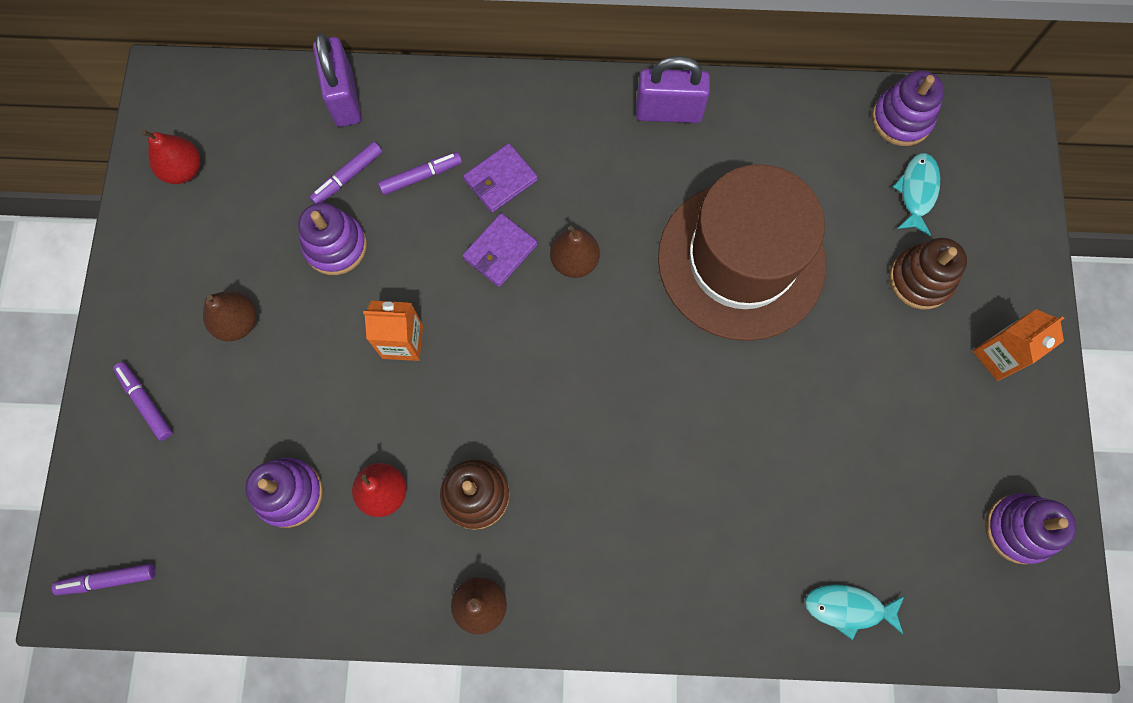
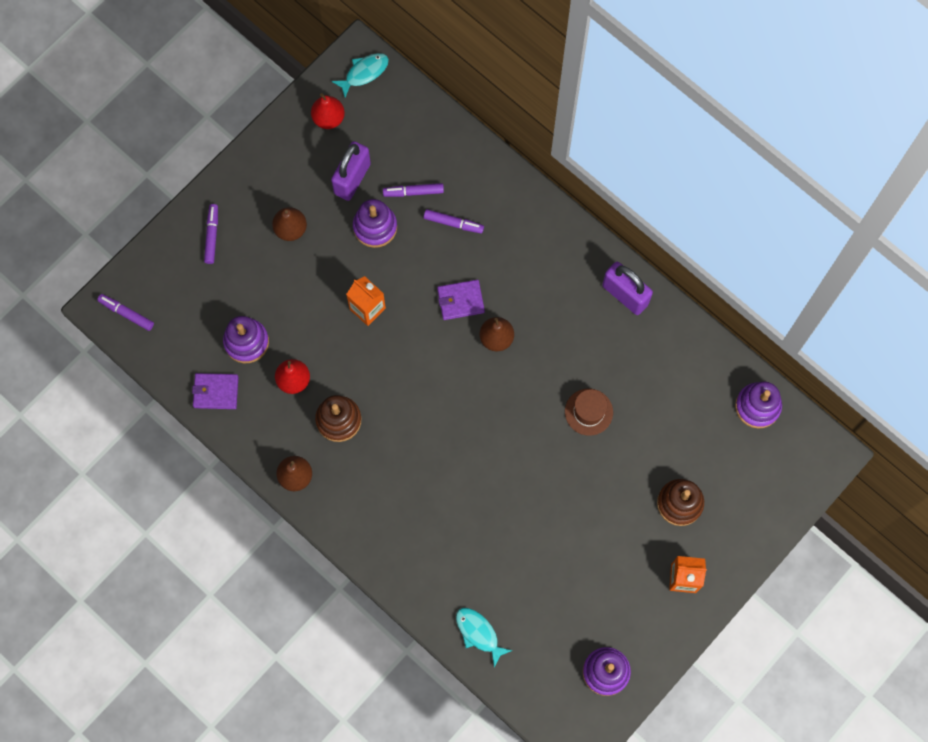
camera: 40 degrees right, 0 degrees up
(344, 98) = (449, 143): purple padlock -> purple padlock (352, 179)
(500, 180) = (495, 260): purple wallet -> purple wallet (216, 392)
(741, 260) = (588, 412): brown hat -> brown hat, size x0.40
(917, 191) = (726, 454): turquoise fish -> turquoise fish (364, 73)

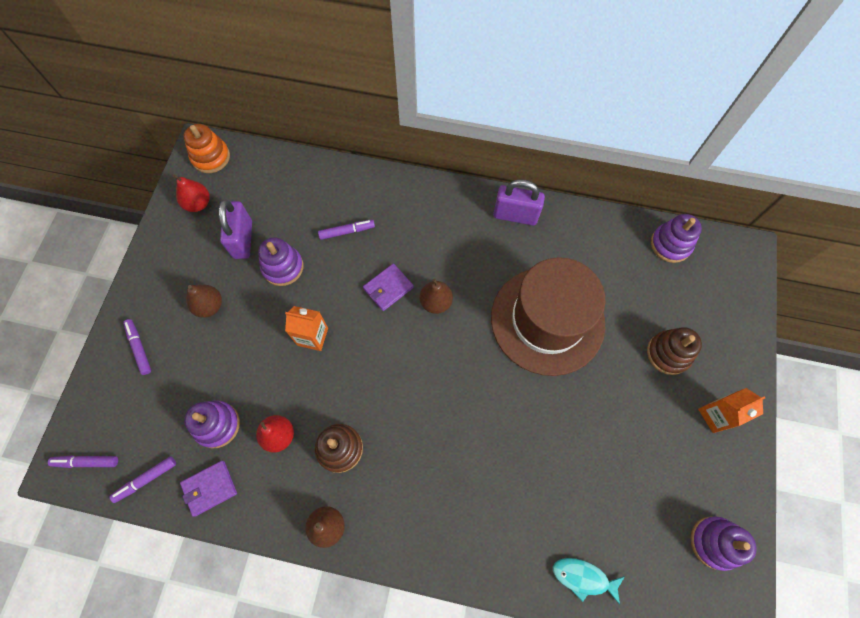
camera: 30 degrees left, 5 degrees down
(364, 73) = (211, 157): turquoise fish -> orange stacking toy
(413, 192) = (300, 224): purple marker -> purple marker (146, 480)
(588, 412) = (547, 320): brown hat -> brown hat, size x2.48

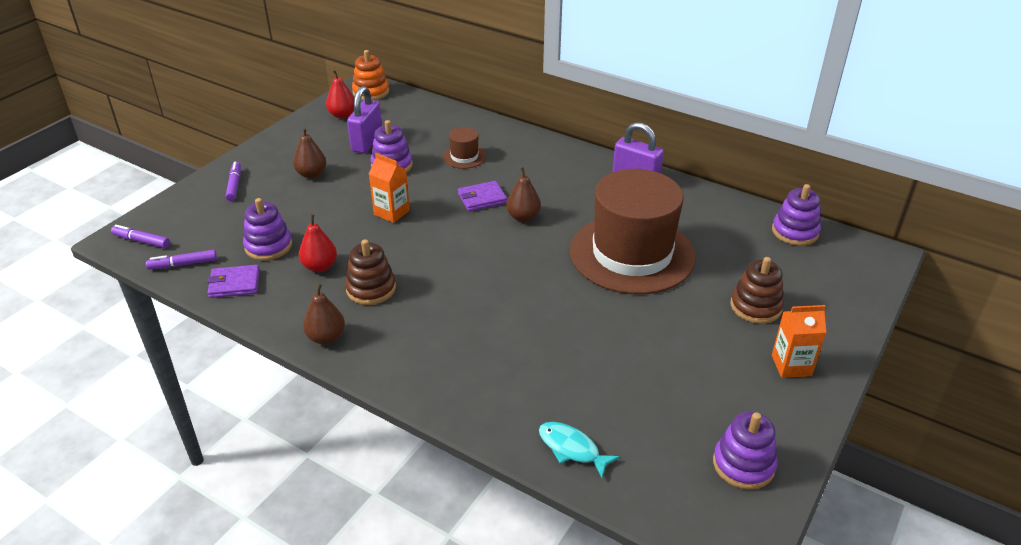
camera: 20 degrees right, 30 degrees down
(347, 231) = (464, 156): purple marker -> brown hat

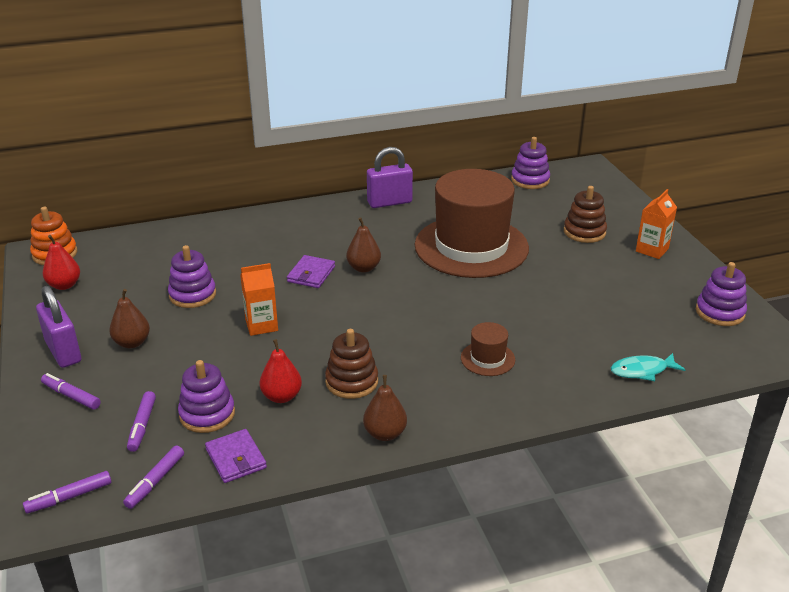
camera: 50 degrees left, 5 degrees down
(232, 228) = (142, 426): none -> purple marker
(234, 284) = (236, 458): purple wallet -> purple wallet turned 60 degrees counterclockwise
(367, 142) = (134, 292): purple padlock -> purple padlock (63, 352)
(464, 156) = (240, 255): brown hat -> brown hat (487, 359)

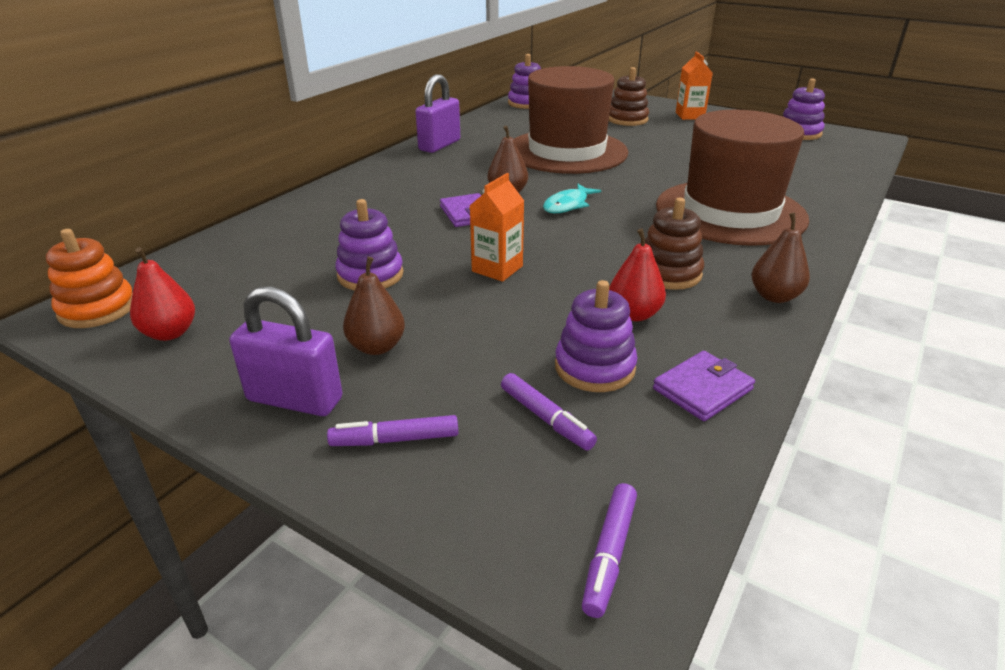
camera: 40 degrees left, 0 degrees up
(155, 481) = (671, 464): purple marker -> none
(236, 458) = (702, 389): purple wallet -> purple wallet turned 60 degrees counterclockwise
(487, 359) = (730, 212): brown hat -> brown hat, size x2.48
(642, 371) = (832, 178): turquoise fish -> turquoise fish (568, 205)

